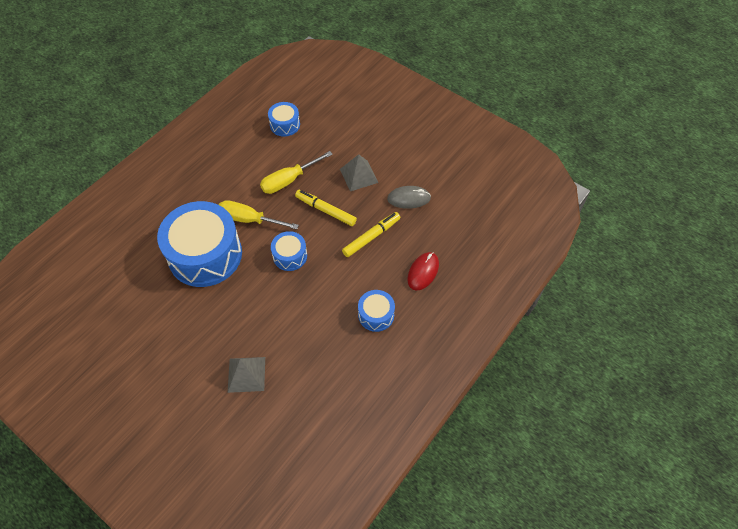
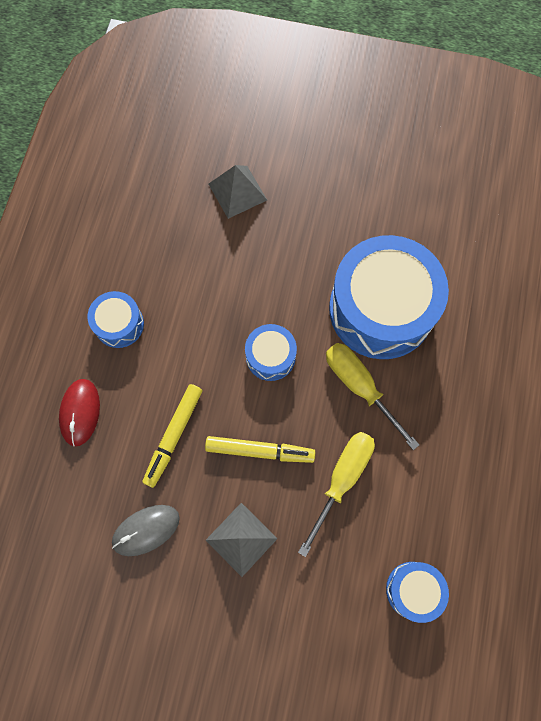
camera: 155 degrees right, 15 degrees up
(248, 219) = (359, 386): yellow screwdriver -> yellow screwdriver turned 120 degrees counterclockwise

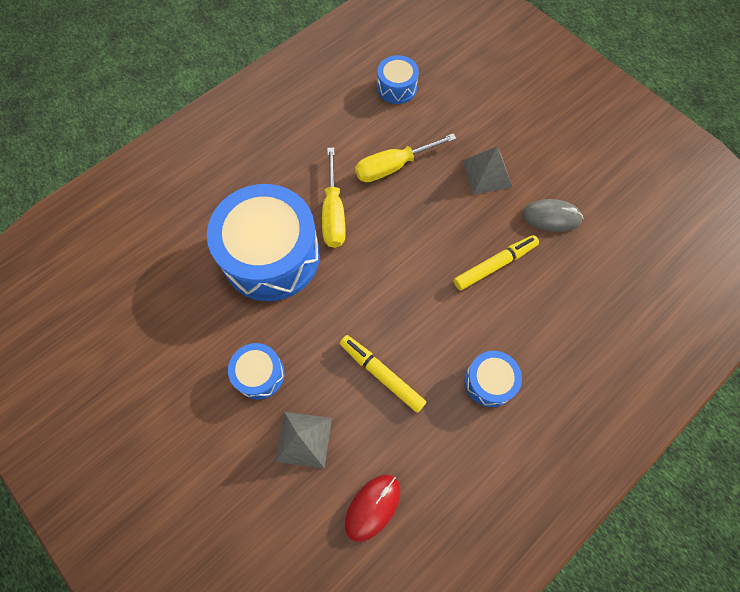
camera: 145 degrees left, 5 degrees down
(80, 412) = (560, 328): red mouse -> red mouse (372, 507)
(260, 450) = (437, 217): yellow marker -> yellow marker (381, 374)
(270, 356) = (382, 275): blue drum -> blue drum (259, 374)

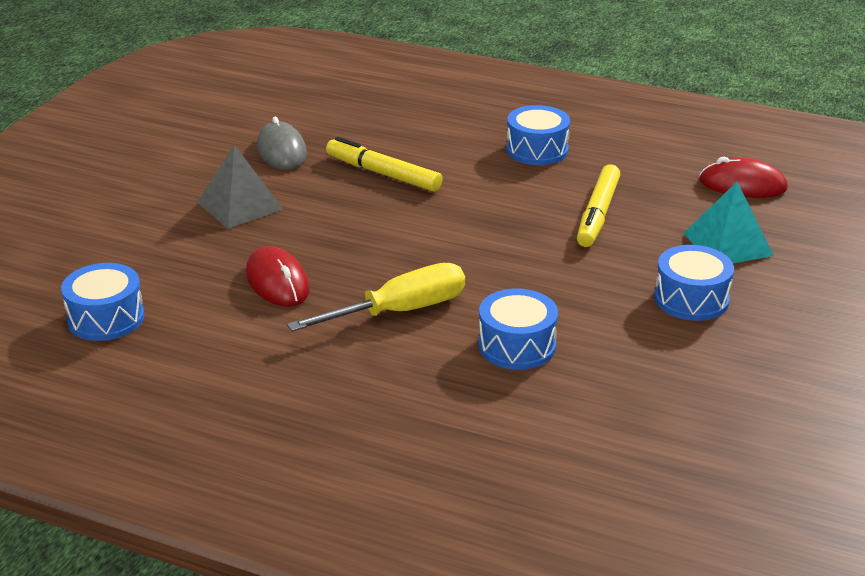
camera: 115 degrees left, 35 degrees down
(271, 255) = (517, 346): blue drum -> blue drum, size x0.47
(303, 439) = (728, 244): grey pyramid -> turquoise pyramid
(392, 167) = (277, 282): yellow screwdriver -> red mouse

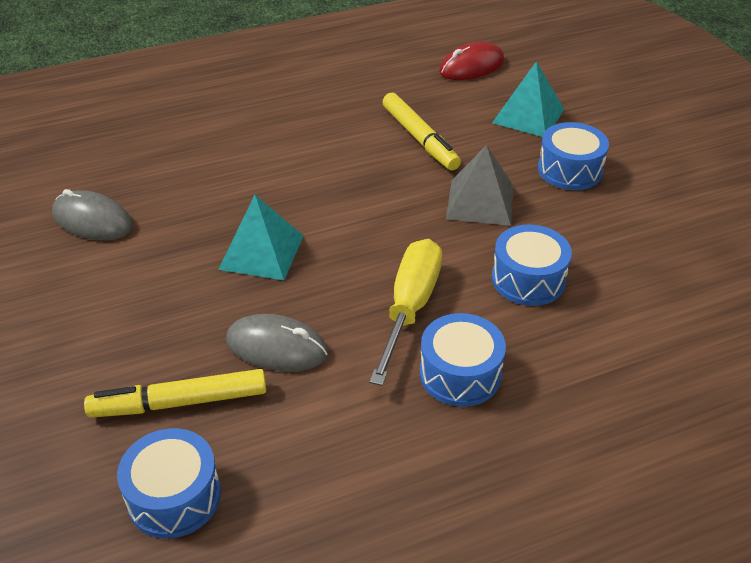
camera: 45 degrees left, 10 degrees up
(240, 205) = (132, 295): grey pyramid -> grey pyramid (480, 202)
(277, 282) = (276, 347): red mouse -> grey mouse
(356, 225) = (261, 252): none -> turquoise pyramid
(383, 174) = (215, 193): yellow marker -> yellow marker (179, 403)
(537, 150) = (302, 109): blue drum -> blue drum (460, 374)

